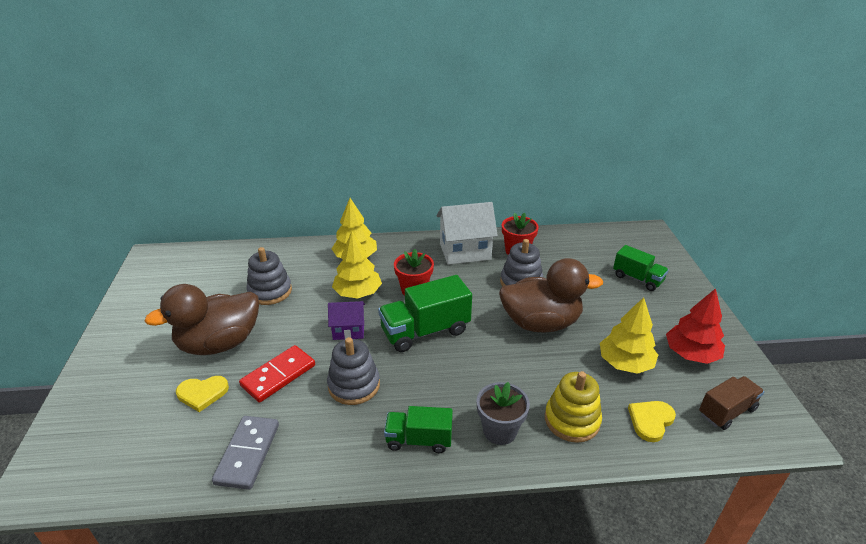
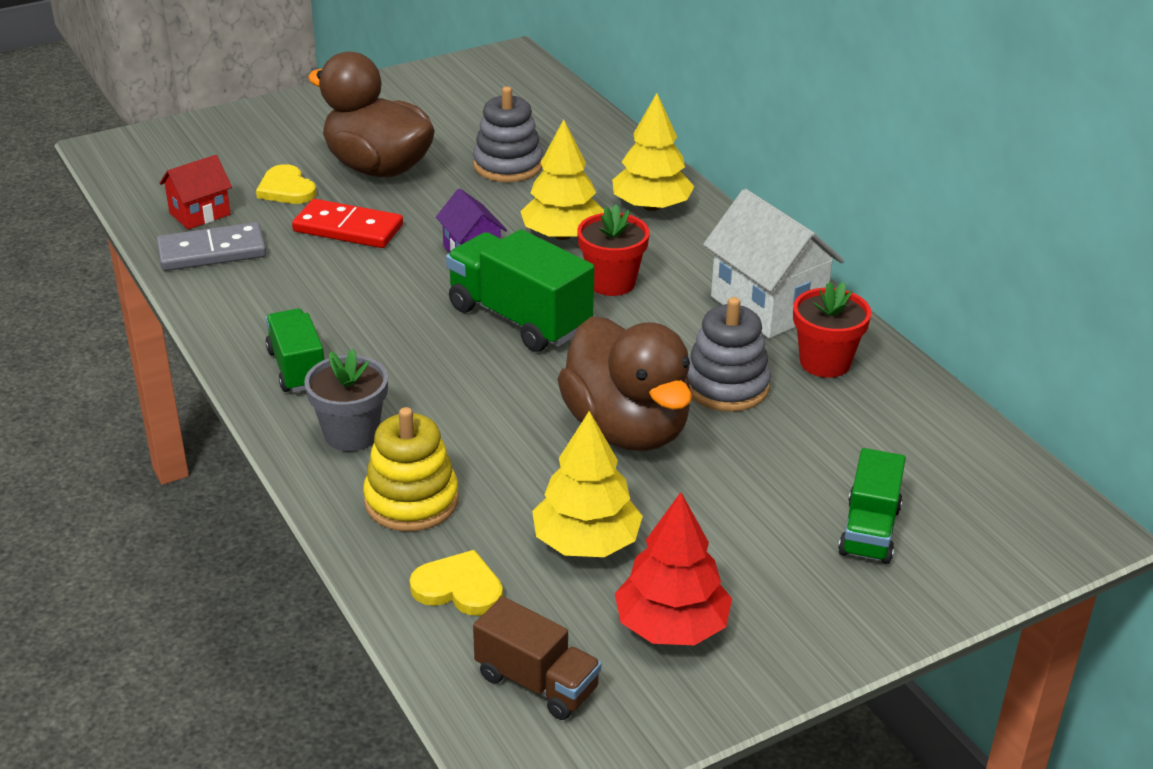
camera: 65 degrees right, 0 degrees up
(190, 449) = (200, 214): none -> red house
(354, 385) = (366, 290): grey stacking toy -> none

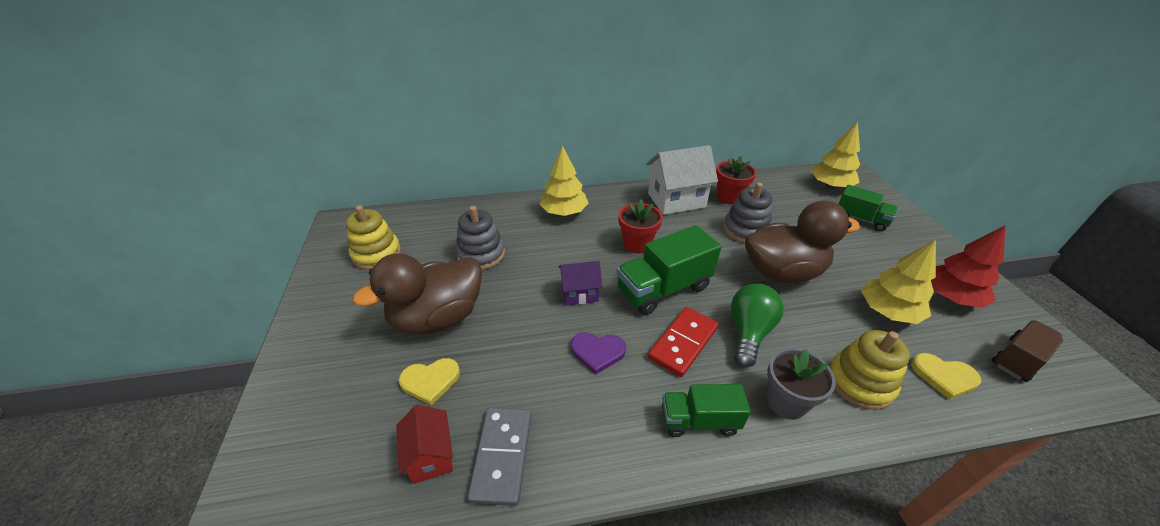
camera: 70 degrees left, 5 degrees up
(348, 228) = (514, 352): red domino -> red domino (683, 343)
(373, 283) = (597, 352): none -> purple heart
(459, 588) = (944, 376): yellow heart -> yellow heart turned 105 degrees counterclockwise
(465, 98) = (376, 254): none -> yellow stacking toy
(466, 400) = (749, 332): none -> green light bulb
(562, 235) = (577, 251): yellow tree -> yellow tree (830, 185)

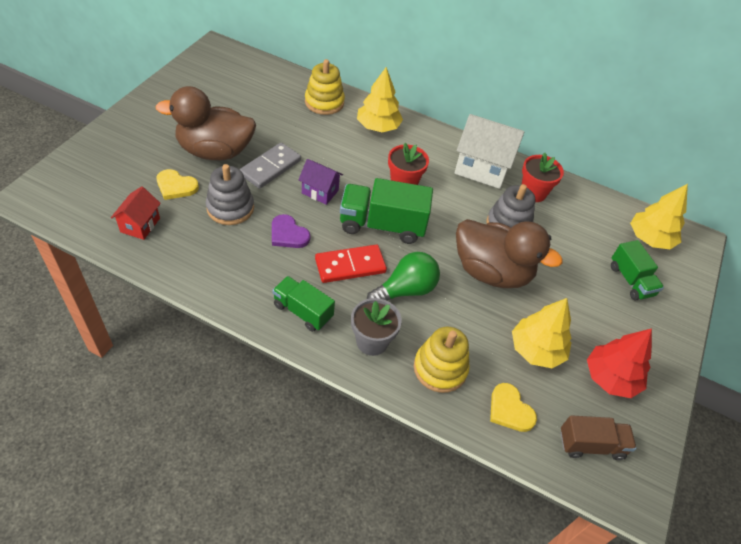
camera: 30 degrees right, 10 degrees up
(376, 254) = (218, 85): yellow stacking toy -> yellow stacking toy (324, 102)
(481, 254) = (284, 125): grey stacking toy -> grey stacking toy (230, 208)
(502, 456) = (175, 250): grey domino -> grey domino (270, 167)

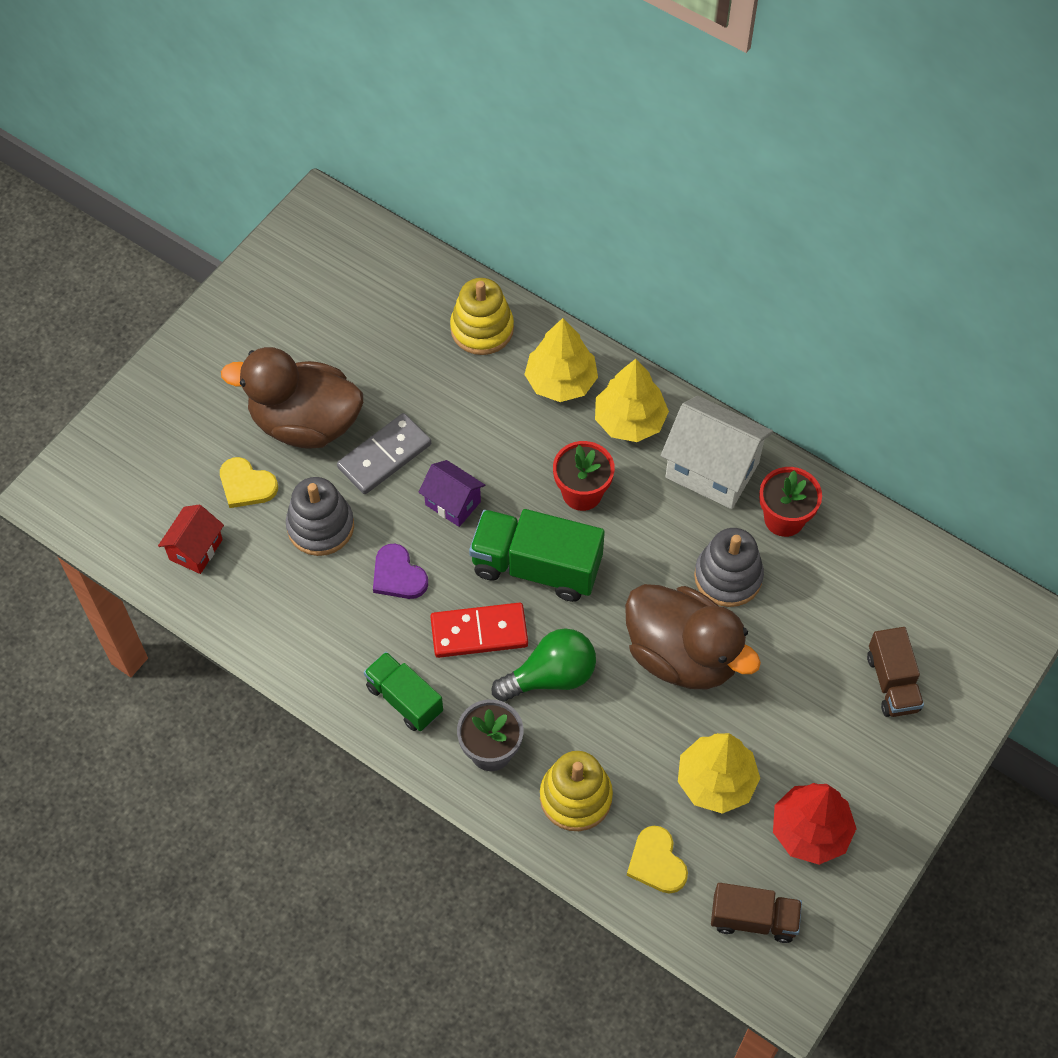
camera: 15 degrees right, 10 degrees up
(630, 280) = (892, 683): green truck -> brown truck
(649, 239) = (948, 612): yellow tree -> yellow tree (629, 420)

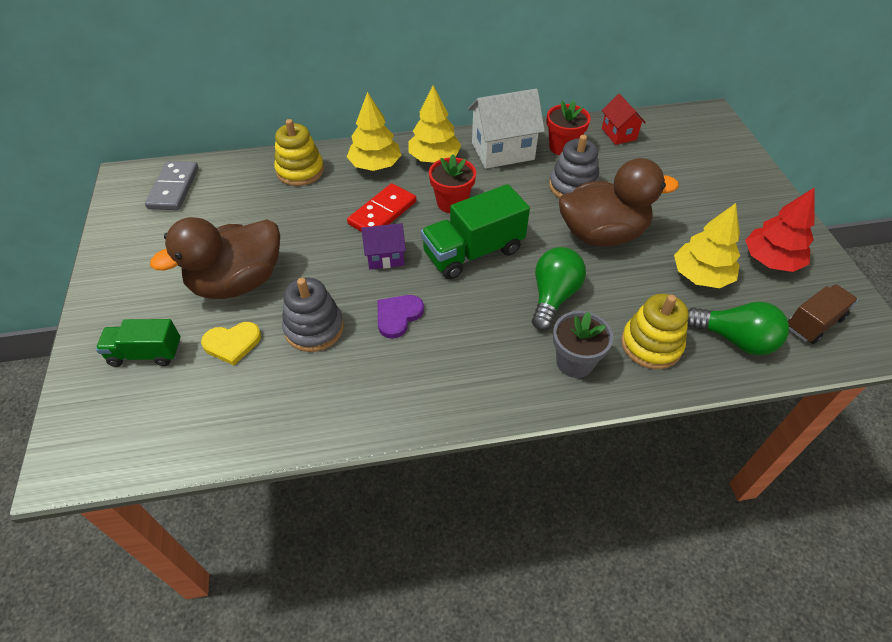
camera: 45 degrees left, 10 degrees down
(196, 549) = (235, 409): red house -> red house (619, 134)
(384, 456) = (313, 263): grey domino -> grey domino (174, 188)
(398, 575) = (398, 316): purple heart -> purple heart turned 120 degrees clockwise
(404, 699) = (488, 379): green truck -> green truck (146, 353)
(479, 632) = (484, 307): red domino -> red domino (382, 213)
(656, 862) = (735, 339): yellow heart -> green light bulb
(892, 683) = (703, 174): brown truck -> none

